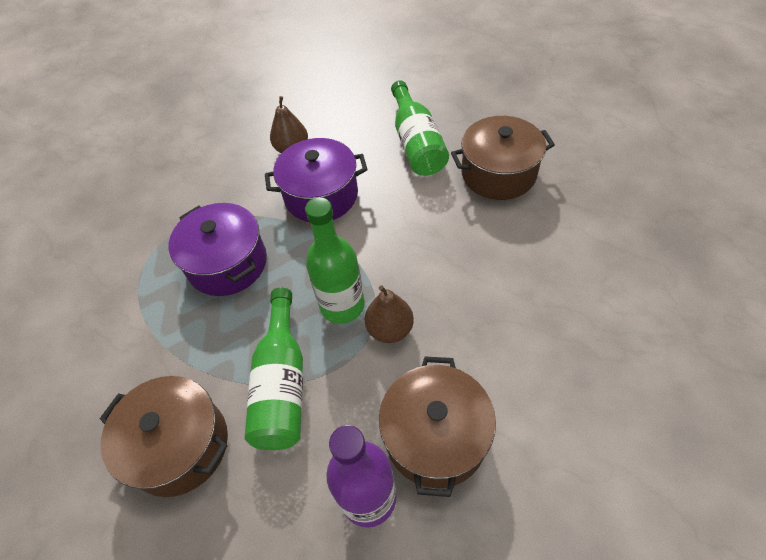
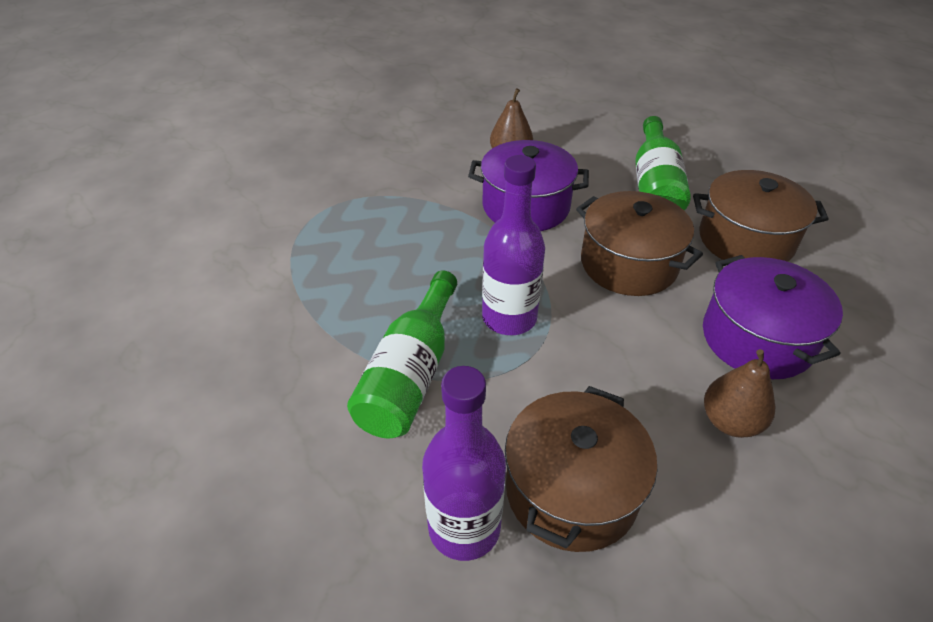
camera: 15 degrees right, 10 degrees down
(179, 446) = (274, 397): brown pot -> brown pot (628, 264)
(227, 263) = (398, 241): purple pot -> purple pot (756, 338)
(342, 305) = (509, 318): green bottle -> purple bottle
(390, 329) = (556, 359): brown pear -> brown pear (730, 421)

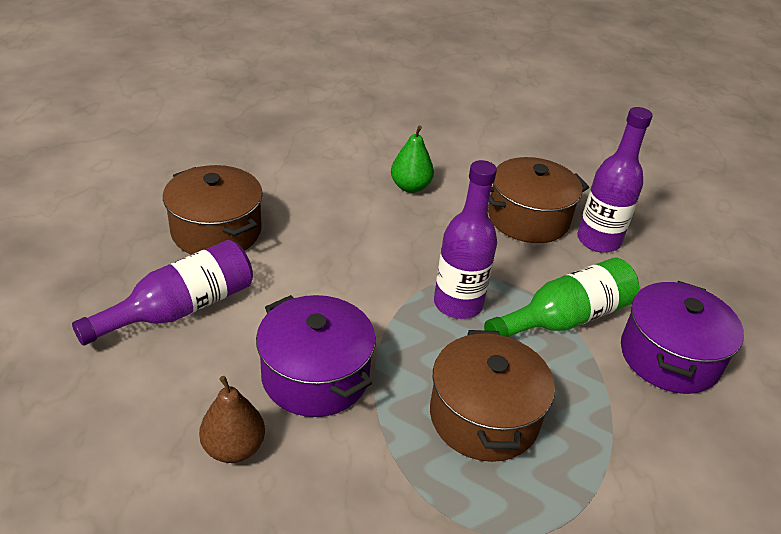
camera: 140 degrees left, 5 degrees down
(628, 264) = (321, 275): brown pot -> brown pot (484, 417)
(655, 185) = (180, 309): green bottle -> purple bottle
(730, 421) = (410, 187): brown pear -> green pear
(756, 338) = (329, 196): purple pot -> purple pot (669, 357)

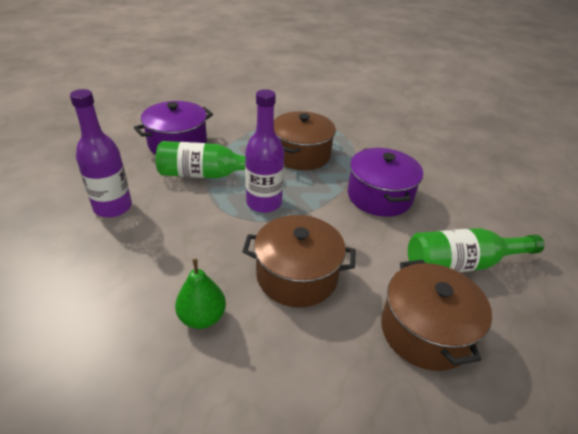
camera: 150 degrees left, 0 degrees up
(180, 309) = (461, 264): purple bottle -> green bottle
(234, 448) = (433, 182): brown pear -> none
(528, 218) = (138, 242): brown pot -> brown pot (297, 276)

